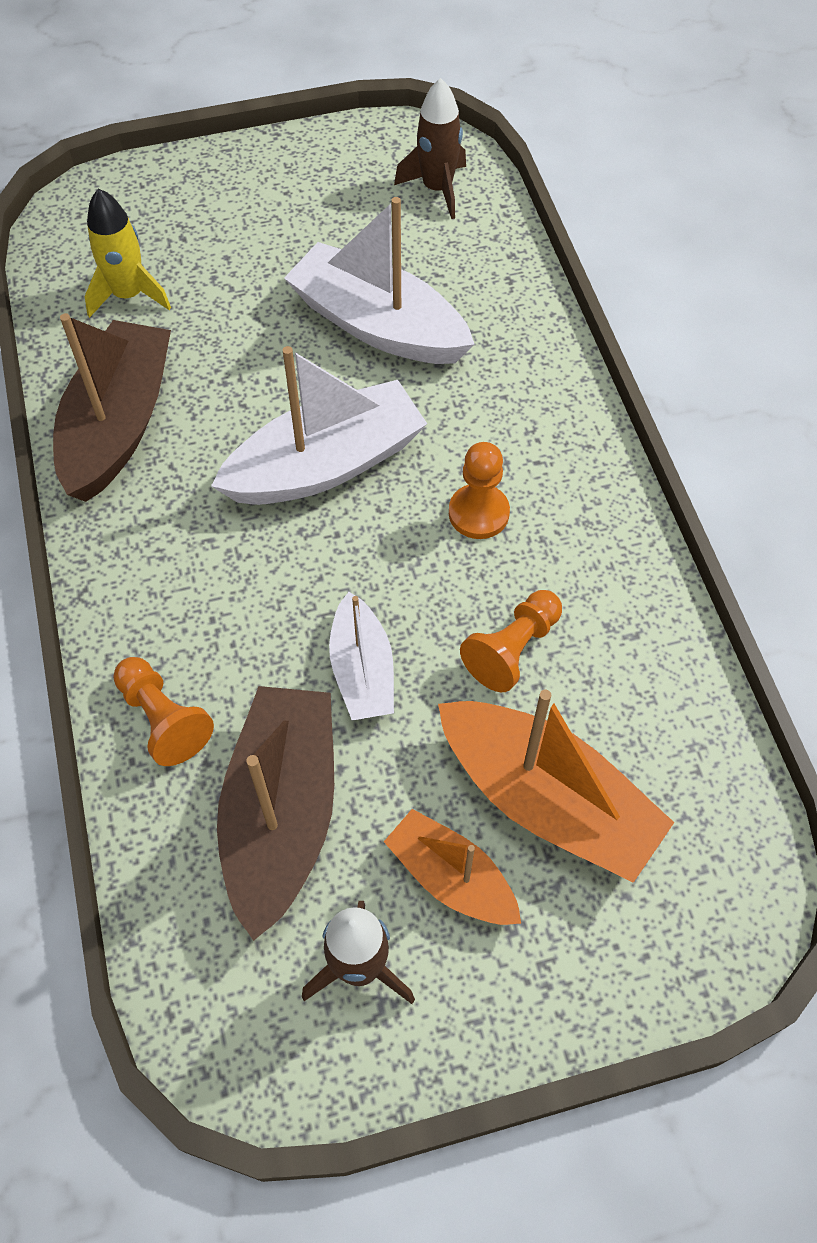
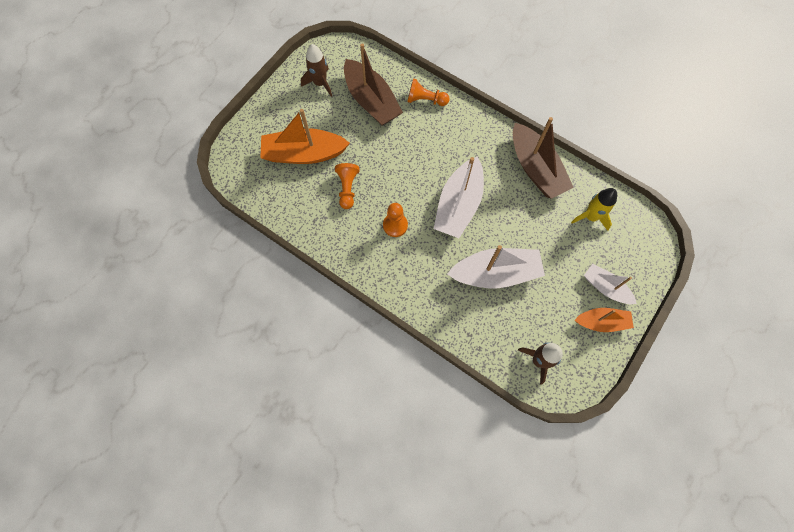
camera: 140 degrees right, 10 degrees up
(362, 670) = (385, 151): white boat -> white boat (605, 287)
(451, 877) = (314, 118): orange boat -> orange boat (601, 322)

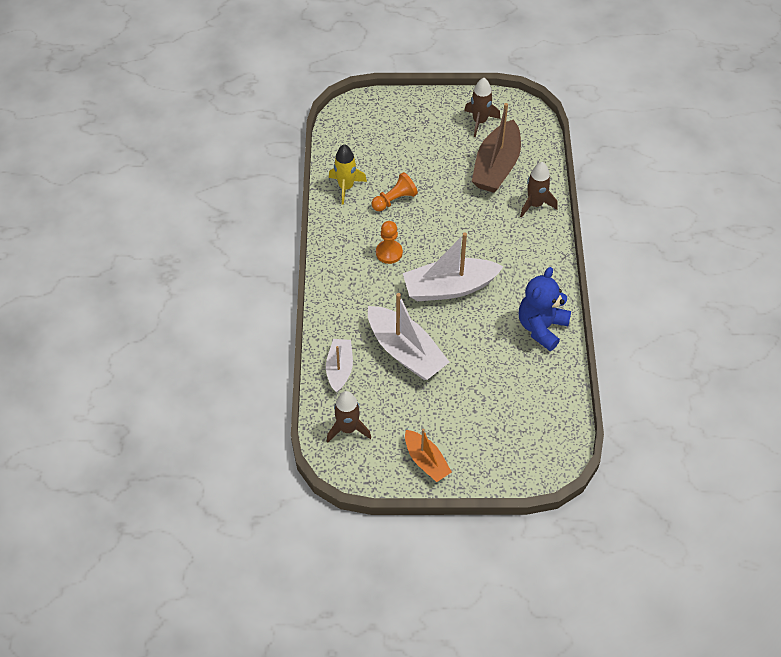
camera: 55 degrees right, 15 degrees down
(304, 154) = (401, 151): orange boat -> none
(425, 100) = (535, 204): orange pawn -> brown rocket
(536, 169) = (541, 327): brown boat -> blue teddy bear
(590, 217) = (529, 398): yellow rocket -> yellow rocket (346, 187)
(605, 287) = (464, 447): white boat -> white boat (339, 369)

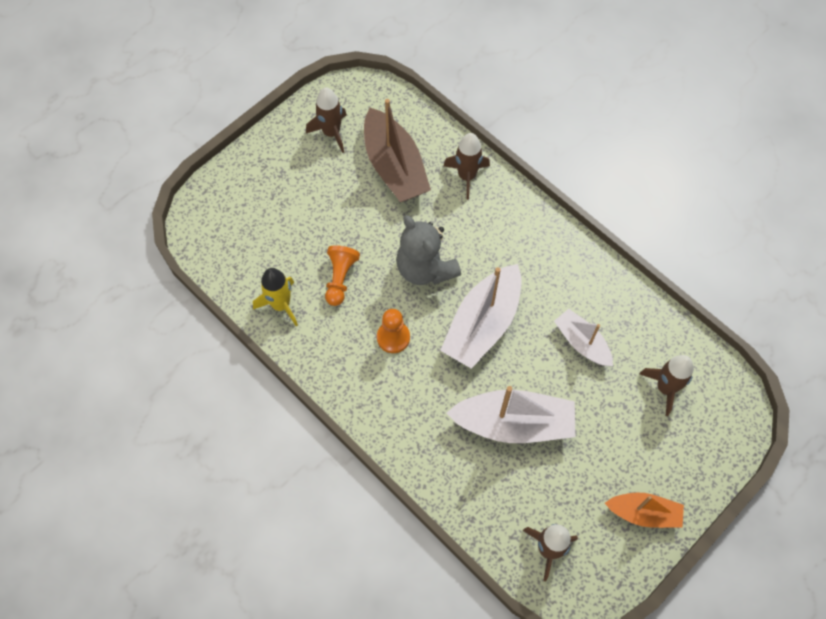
camera: 45 degrees left, 10 degrees up
(339, 369) = (477, 497): white boat -> white boat (582, 343)
(450, 233) = (425, 268): none -> grey teddy bear
(521, 411) = (665, 388): none -> brown rocket
(541, 327) = (596, 292): blue teddy bear -> none

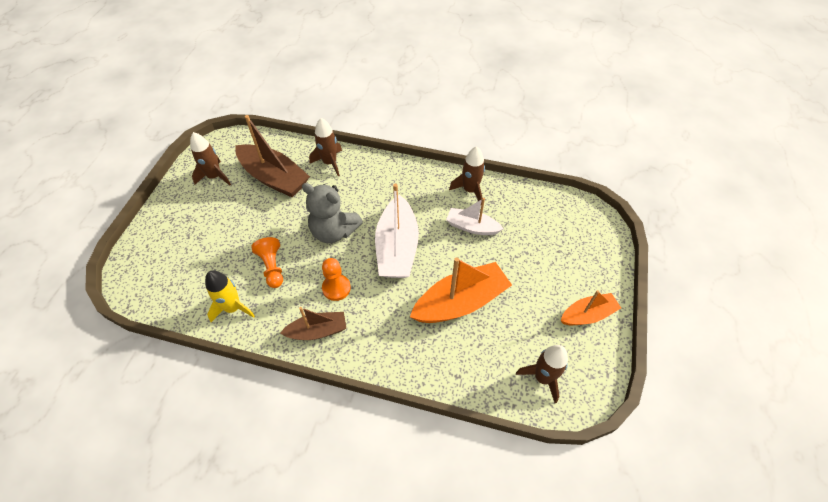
camera: 30 degrees left, 10 degrees down
(350, 375) = (317, 331): none -> brown boat
(513, 423) = (460, 302): white boat -> orange boat
(665, 388) = (543, 228): brown rocket -> brown rocket (470, 190)

